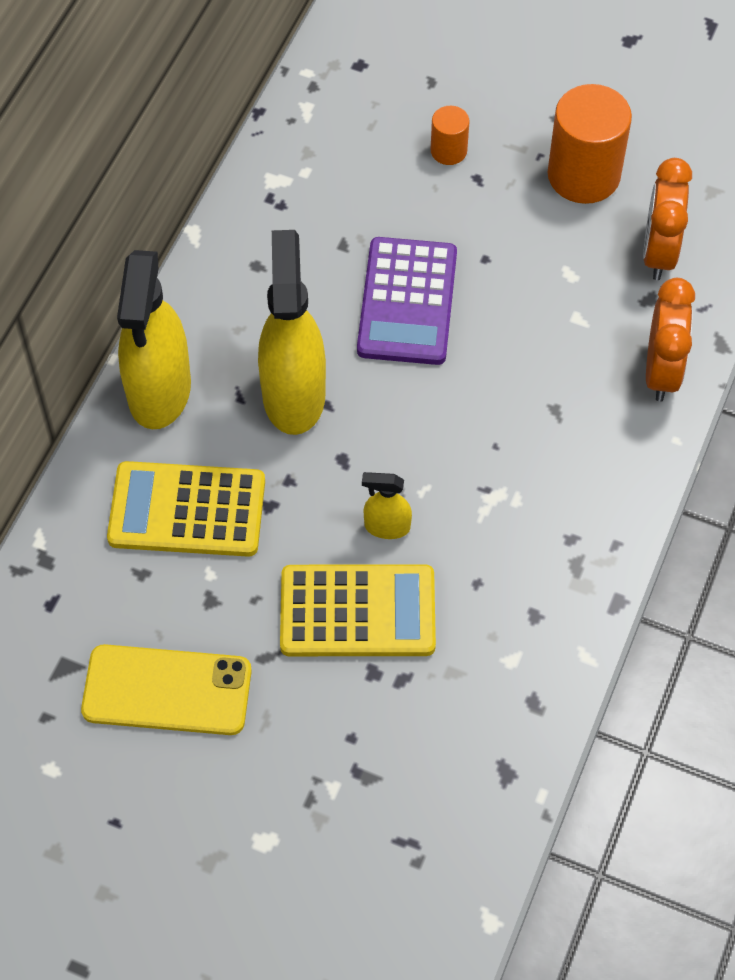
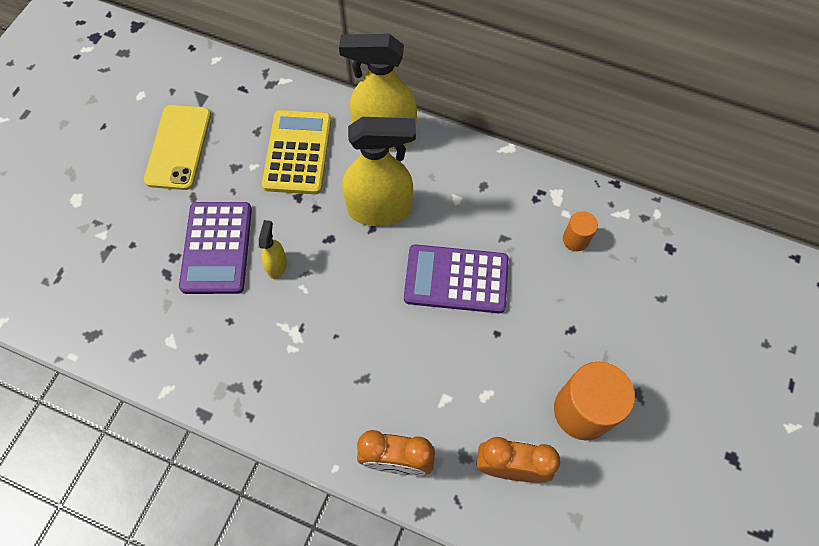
camera: 90 degrees right, 5 degrees up
(357, 611) = (217, 248): yellow calculator -> purple calculator
(448, 151) = (595, 309): orange cylinder -> orange cylinder (575, 239)

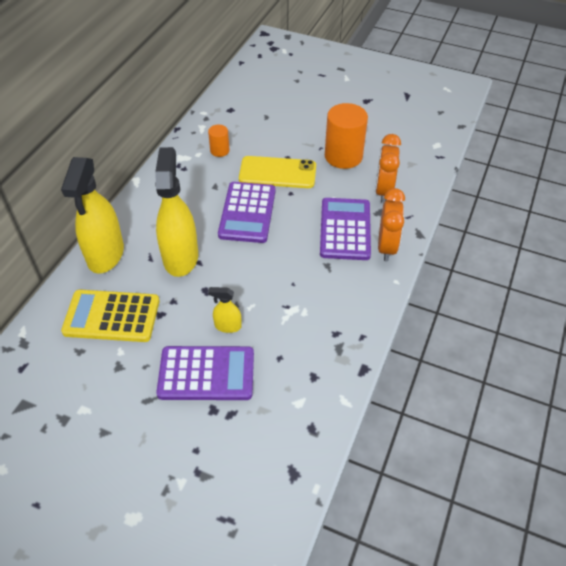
camera: 90 degrees left, 15 degrees down
(178, 147) = (83, 420): yellow phone -> yellow phone (277, 173)
(429, 405) = (345, 229): none -> purple calculator

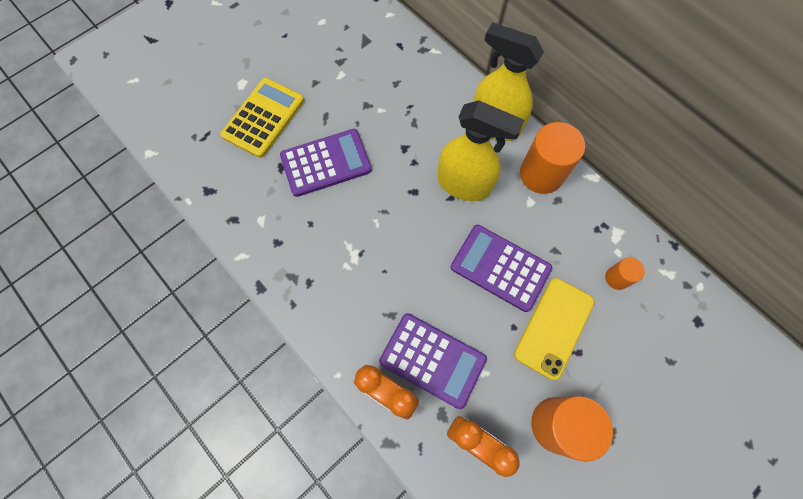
camera: 115 degrees right, 20 degrees up
(112, 316) = (419, 112): yellow calculator -> yellow calculator (263, 118)
(147, 211) = (541, 174): none -> orange cylinder
(206, 373) = (326, 163): purple calculator -> purple calculator turned 135 degrees counterclockwise
(227, 326) = (364, 195): yellow spray bottle -> none

